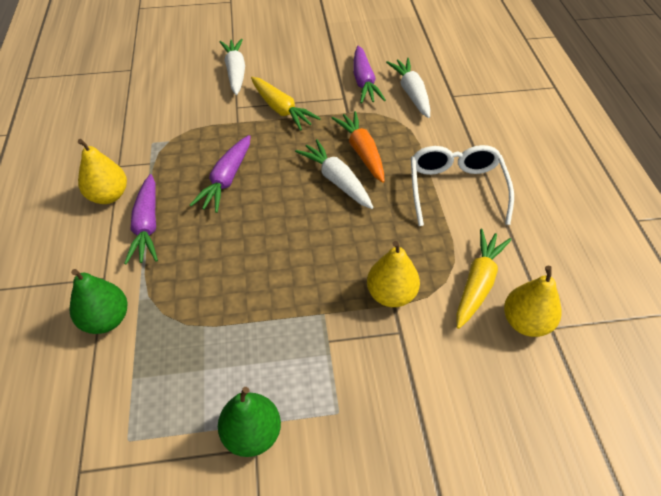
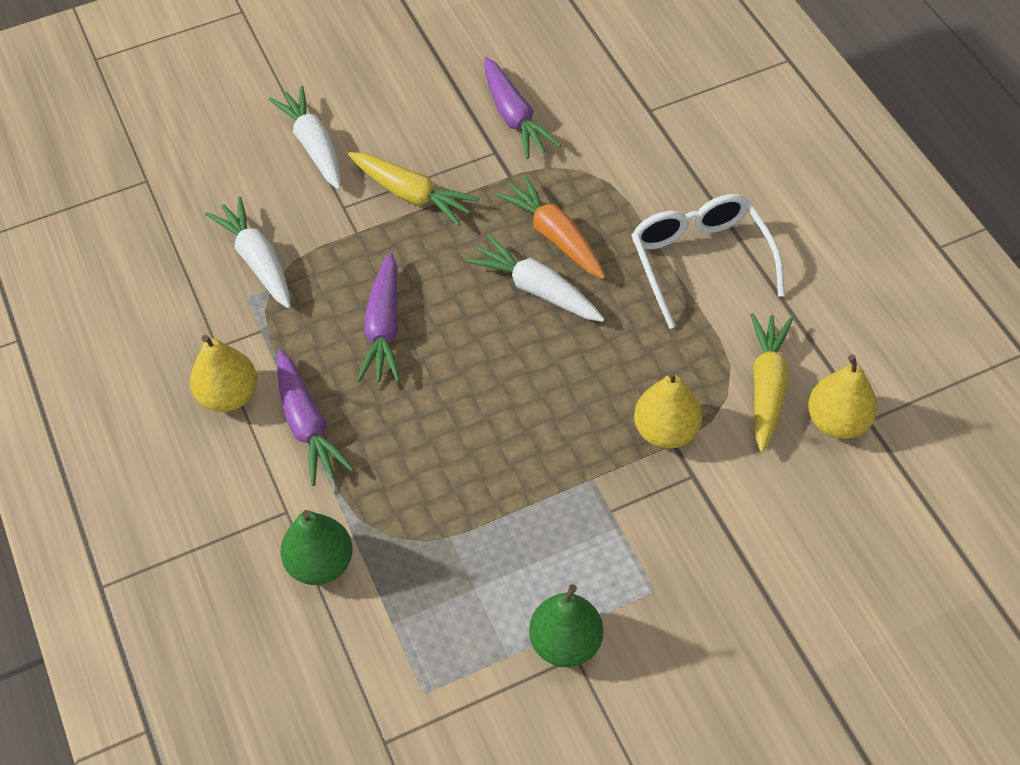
camera: 15 degrees left, 5 degrees up
(411, 93) = (589, 120): white carrot -> white carrot (257, 260)

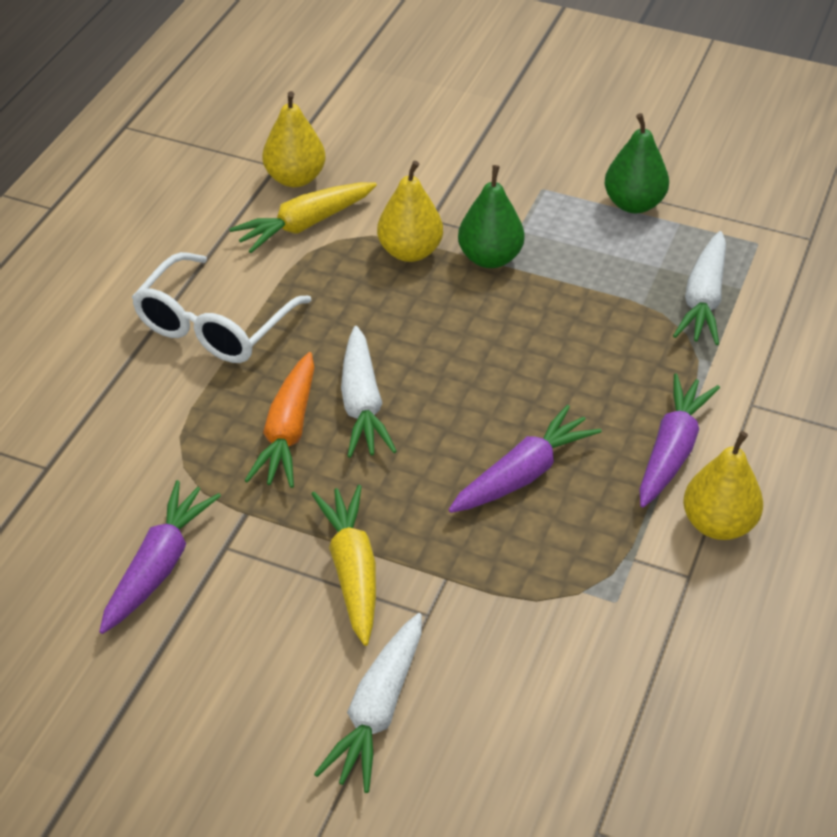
camera: 135 degrees left, 10 degrees down
(257, 260) = (569, 629): white carrot -> white carrot (703, 300)
(320, 563) = (758, 354): green pear -> green pear (490, 258)

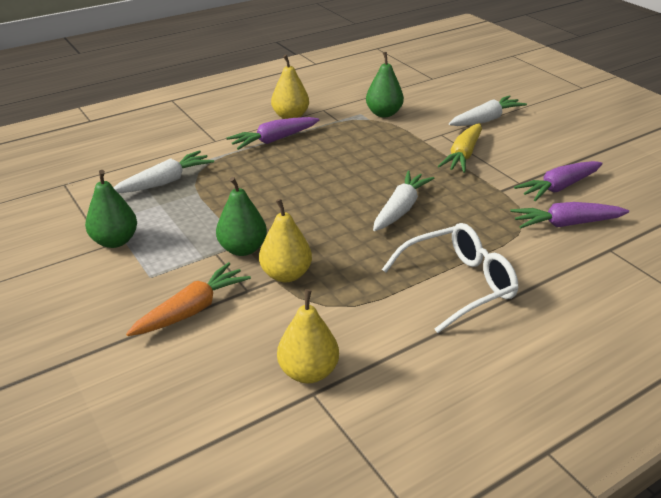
camera: 145 degrees left, 10 degrees down
(288, 432) = (453, 213): orange carrot -> orange carrot (192, 309)
(304, 225) = (338, 327): yellow carrot -> none
(523, 473) = (350, 156): purple carrot -> purple carrot (565, 224)
(576, 624) = (384, 113): none -> green pear

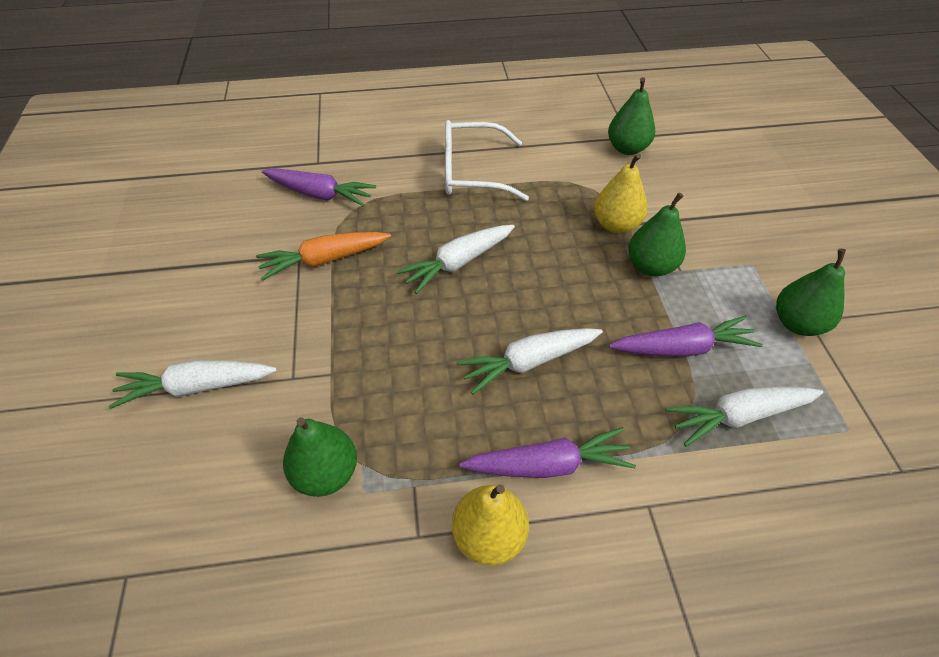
camera: 155 degrees left, 15 degrees up
(192, 309) = (710, 218): orange carrot -> orange carrot (324, 260)
(308, 372) = (627, 148): yellow pear -> green pear
(309, 172) = (528, 362): none -> white carrot
(463, 155) = (311, 321): yellow carrot -> none
(558, 188) = (270, 235): purple carrot -> purple carrot (683, 348)

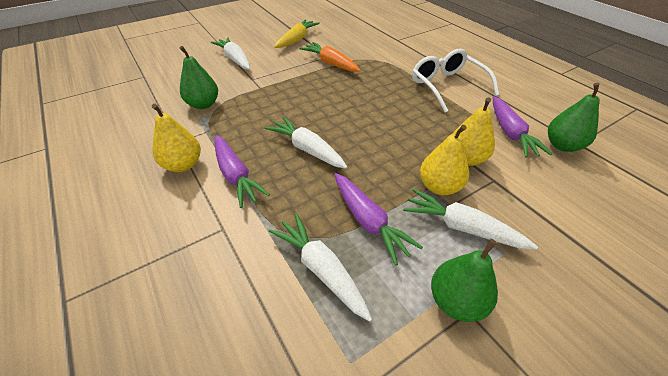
camera: 65 degrees right, 5 degrees down
(204, 274) = (297, 39): none -> yellow carrot
(320, 194) = (375, 48): purple carrot -> purple carrot (510, 133)
(457, 263) = (364, 102): white carrot -> white carrot (461, 227)
(651, 266) = (439, 187): green pear -> yellow pear

